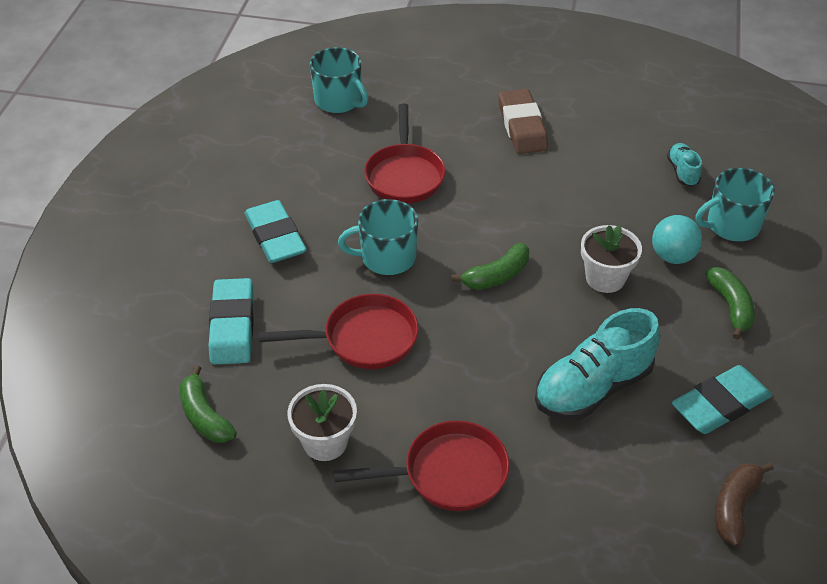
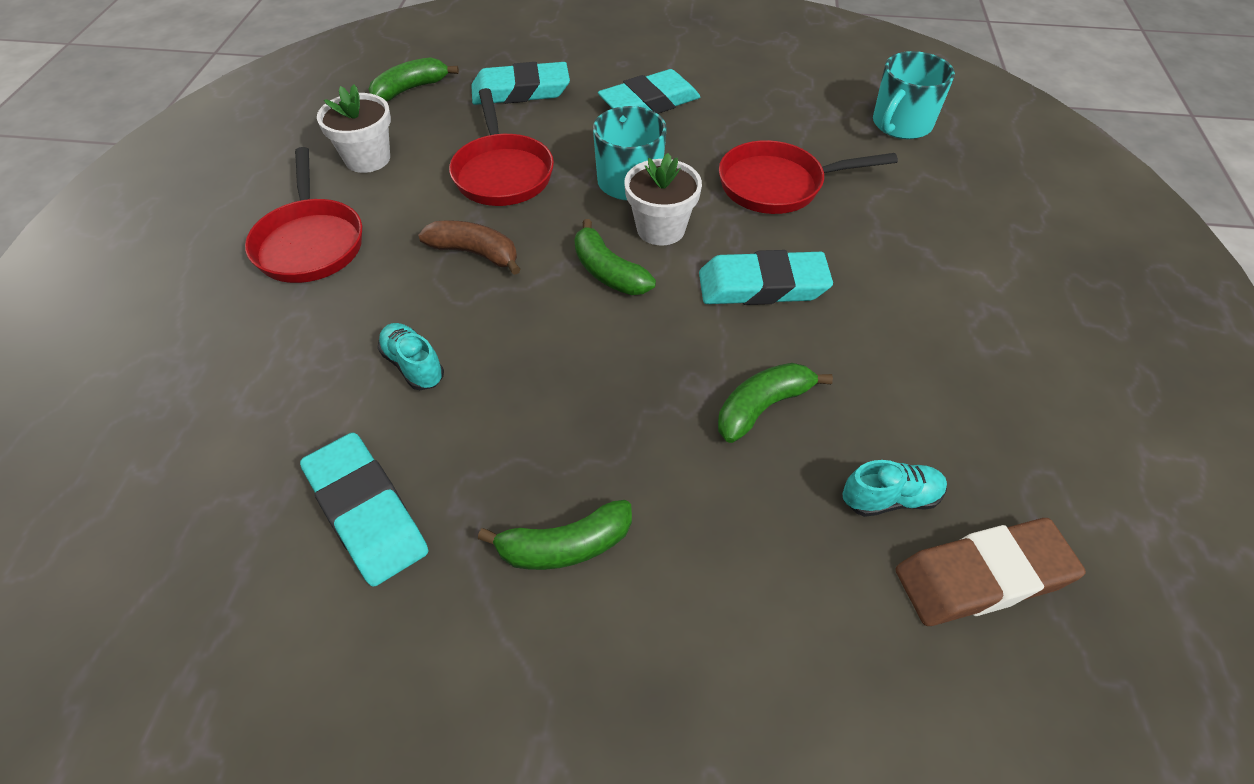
camera: 85 degrees right, 5 degrees up
(514, 198) = (762, 286): none -> turquoise eraser
(522, 126) = (925, 291): brown eraser -> brown eraser (982, 576)
(593, 388) = (413, 366): turquoise shoe -> turquoise shoe, size x0.50
(605, 278) = (615, 383): white flower pot -> white flower pot (661, 229)
(621, 212) = (762, 407): none -> green banana
(672, 256) = (673, 470): turquoise ball -> none
(731, 225) = (767, 567): turquoise mug -> none
(735, 506) = (188, 515): brown banana -> brown banana (475, 253)

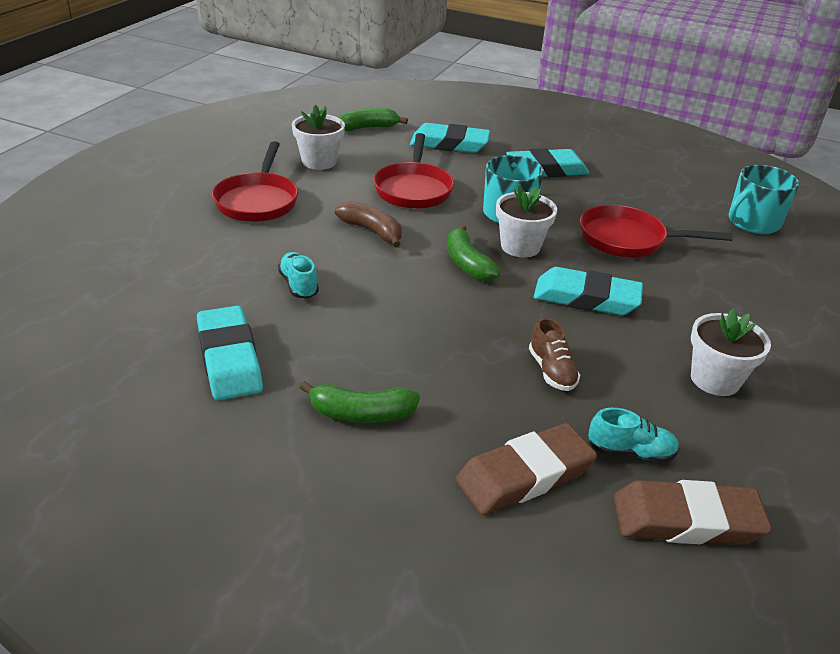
camera: 15 degrees right, 15 degrees down
(762, 407) = (551, 371): green banana -> brown shoe
(788, 574) = (524, 475): none -> brown eraser
(941, 363) = (715, 379): none -> white flower pot

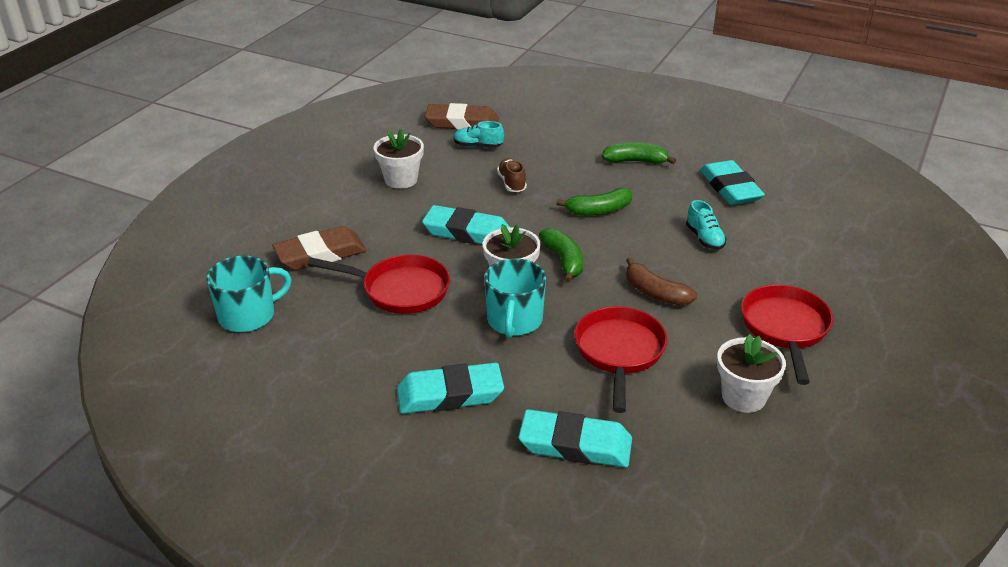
camera: 175 degrees left, 0 degrees up
(368, 128) = (698, 481): green banana -> green banana (598, 210)
(524, 475) = (541, 137): brown eraser -> brown eraser (320, 254)

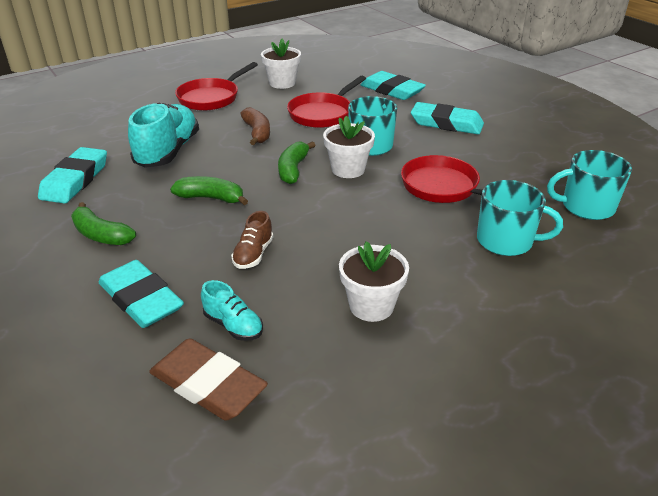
camera: 150 degrees left, 0 degrees up
(320, 254) = (506, 241): brown eraser -> turquoise mug
(467, 232) = (349, 217): turquoise eraser -> turquoise eraser (141, 299)
(704, 238) = (168, 152): turquoise shoe -> turquoise shoe, size x2.01

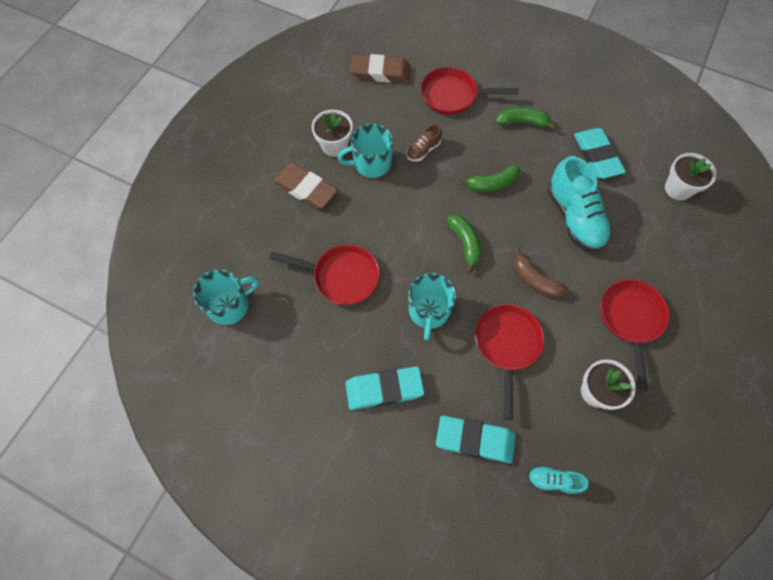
camera: 150 degrees right, 30 degrees up
(141, 299) = (453, 96): turquoise eraser -> red pan
(233, 325) = (395, 103): turquoise shoe -> turquoise shoe (553, 481)
(253, 254) = (423, 150): brown shoe -> brown shoe turned 120 degrees counterclockwise
(348, 169) = (425, 265): white flower pot -> white flower pot (678, 188)
(445, 272) = (305, 189): none -> brown eraser
(506, 241) = (278, 236): turquoise mug -> turquoise mug (371, 163)

